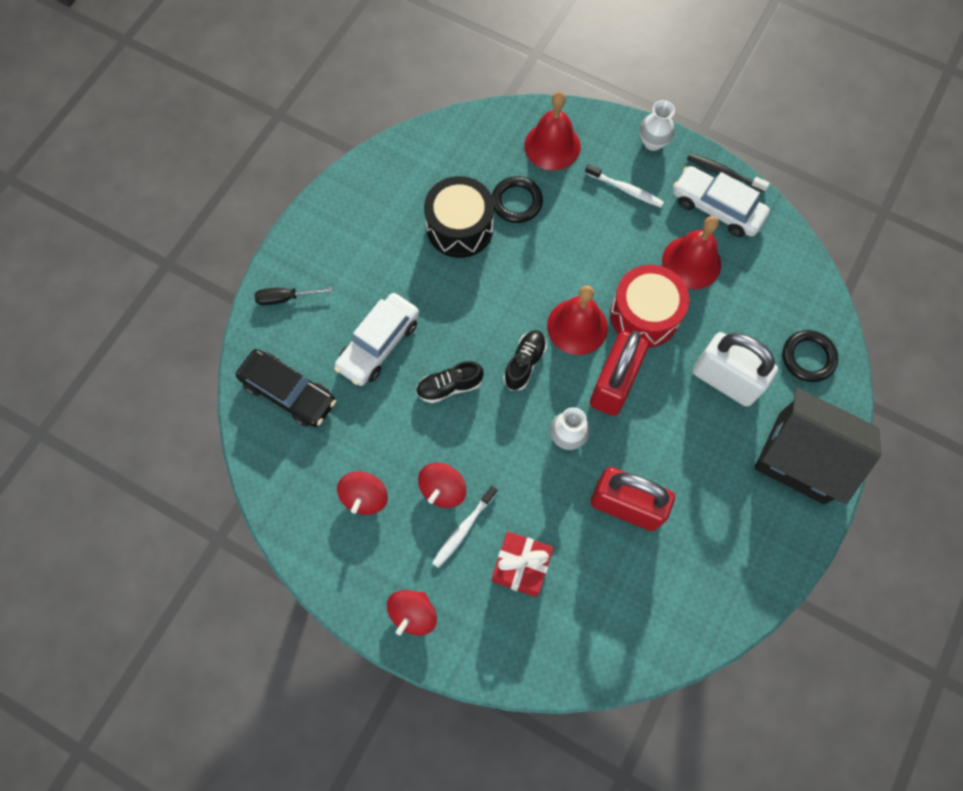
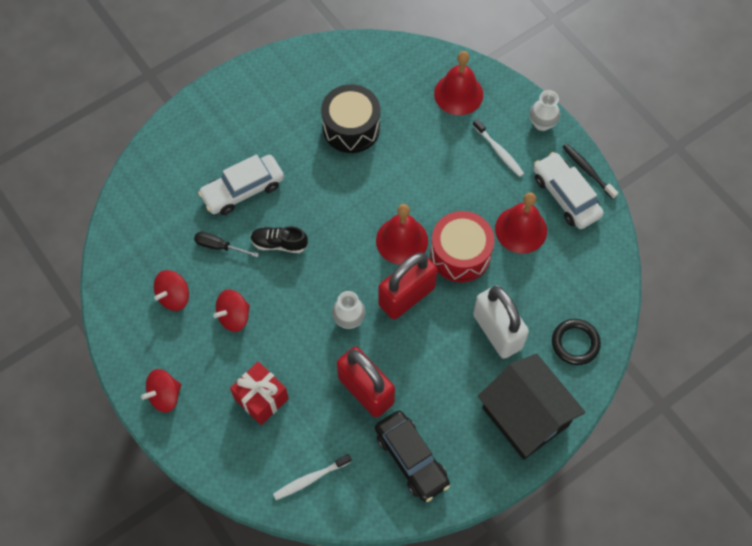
camera: 25 degrees right, 5 degrees down
(285, 298) = (192, 127): black screwdriver -> black screwdriver (219, 246)
(289, 393) = (158, 197): black car -> black car (411, 459)
(463, 529) = (234, 352): white toothbrush -> white toothbrush (310, 479)
(516, 202) = (406, 126): black ring -> none
(524, 363) = (346, 251): black shoe -> none

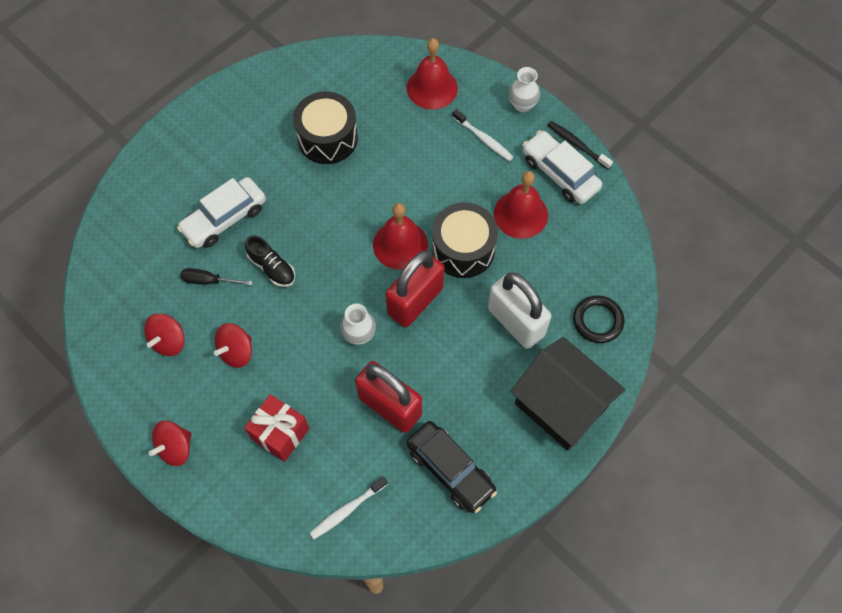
camera: 10 degrees left, 0 degrees up
(279, 243) = (272, 268): black shoe -> black shoe turned 135 degrees counterclockwise
(460, 254) = (463, 249): red drum -> black drum

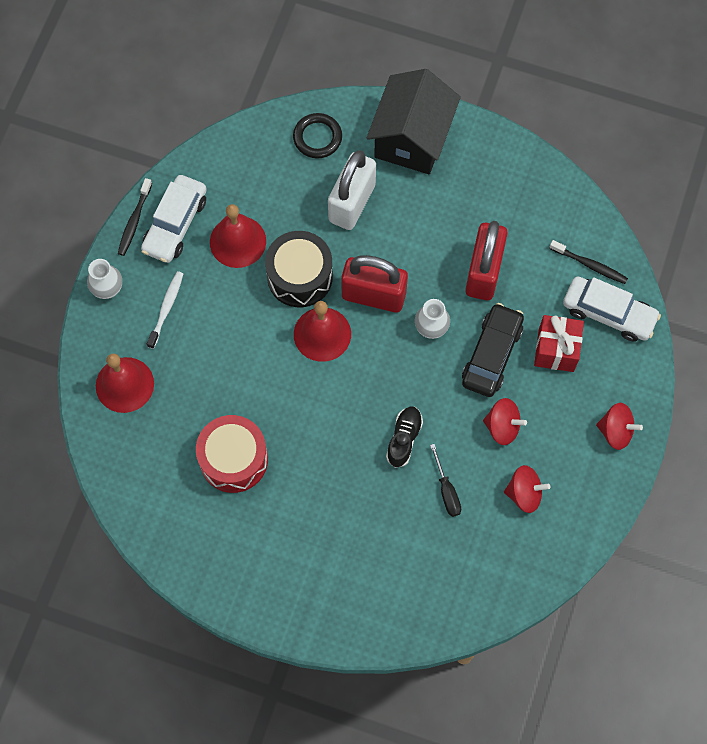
camera: 115 degrees left, 5 degrees up
(224, 218) = (374, 512): white car -> white car (608, 313)
(327, 138) = (233, 459): black drum -> red drum
(347, 510) = (590, 265): white toothbrush -> black toothbrush
(450, 470) = (513, 201): black car -> black car (492, 354)

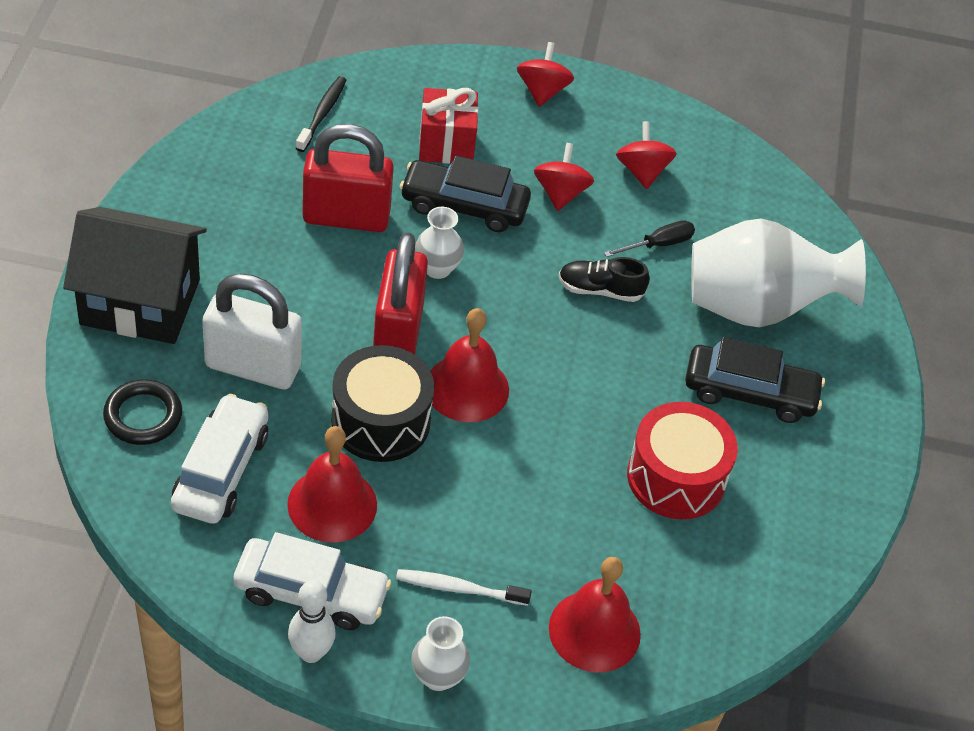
camera: 105 degrees left, 20 degrees down
(134, 221) = (311, 653): black toothbrush -> white bowling pin
(300, 527) = (750, 393): none -> black car
(379, 552) = (758, 308): none -> white vase
(608, 313) = (387, 97): white car -> white car (221, 470)

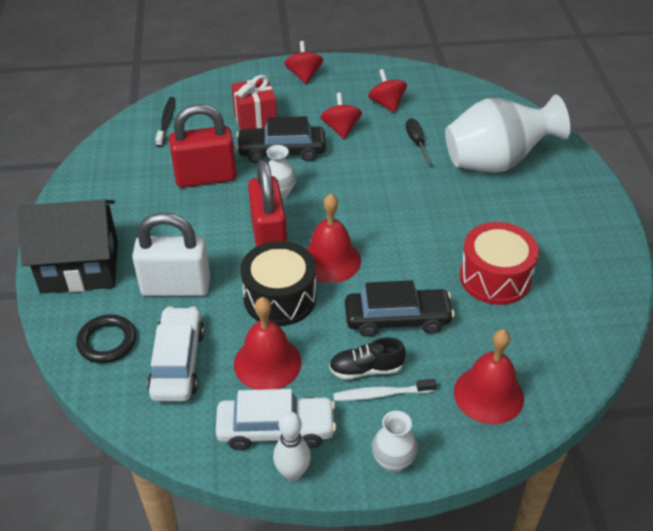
camera: 10 degrees left, 5 degrees down
(600, 290) = (392, 178): black shoe -> black shoe (366, 369)
(658, 244) = (416, 142): black screwdriver -> black screwdriver turned 60 degrees counterclockwise
(750, 393) = (516, 213): black car -> black car (397, 319)

